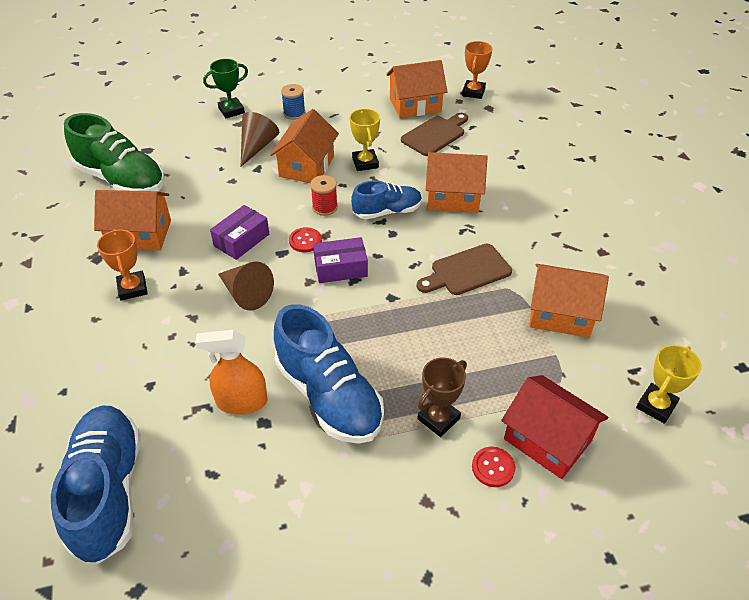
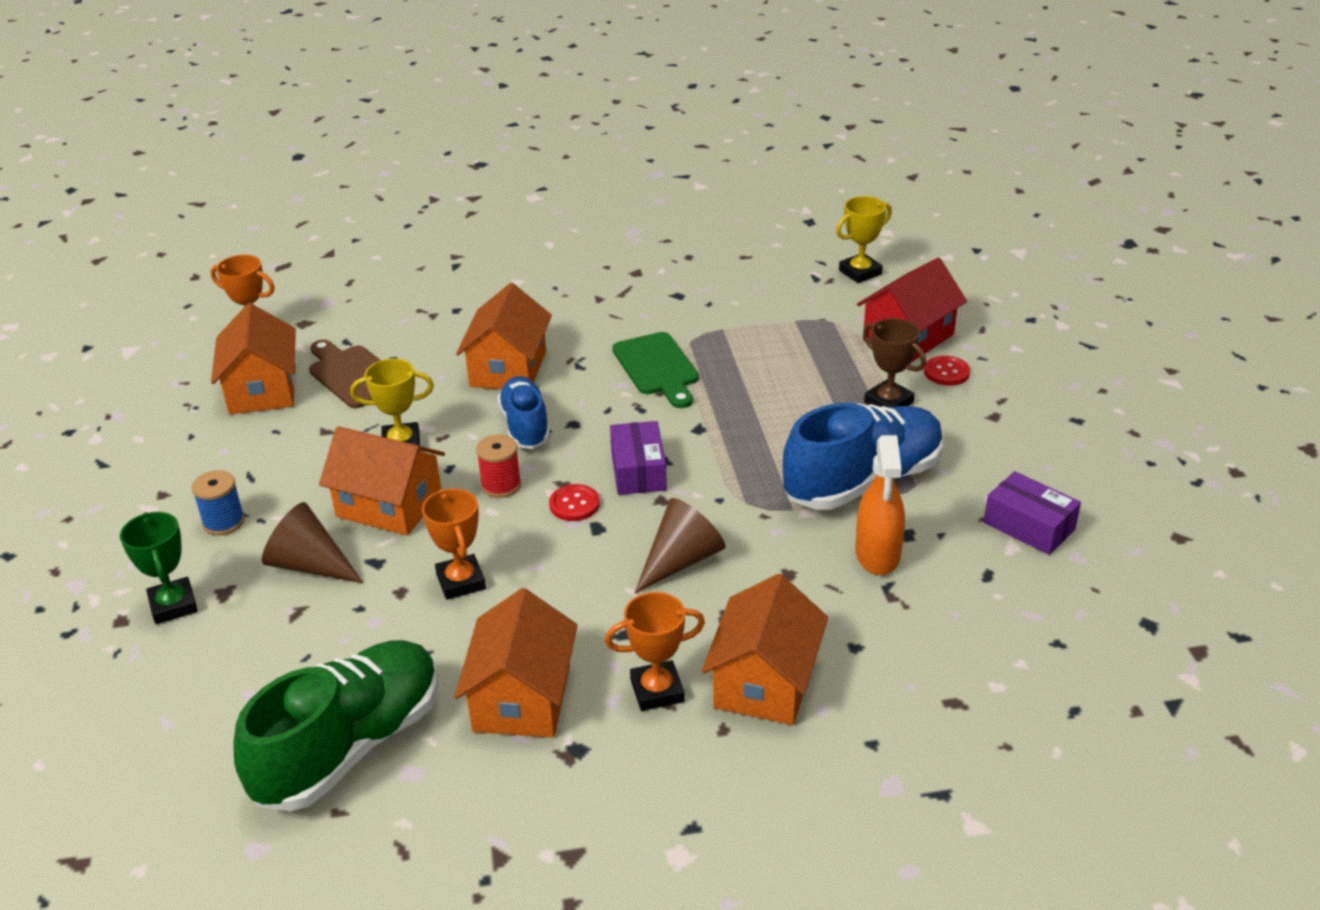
camera: 85 degrees left, 10 degrees down
(108, 491) = (1029, 667): blue shoe -> none
(237, 201) = (461, 581): none -> orange trophy
(241, 240) = (560, 571): purple box -> purple box (1029, 526)
(467, 271) = (657, 368): brown cutting board -> green cutting board
(560, 314) = (734, 310): orange house -> orange house (764, 682)
(656, 406) = (860, 272): yellow trophy -> yellow trophy turned 75 degrees counterclockwise

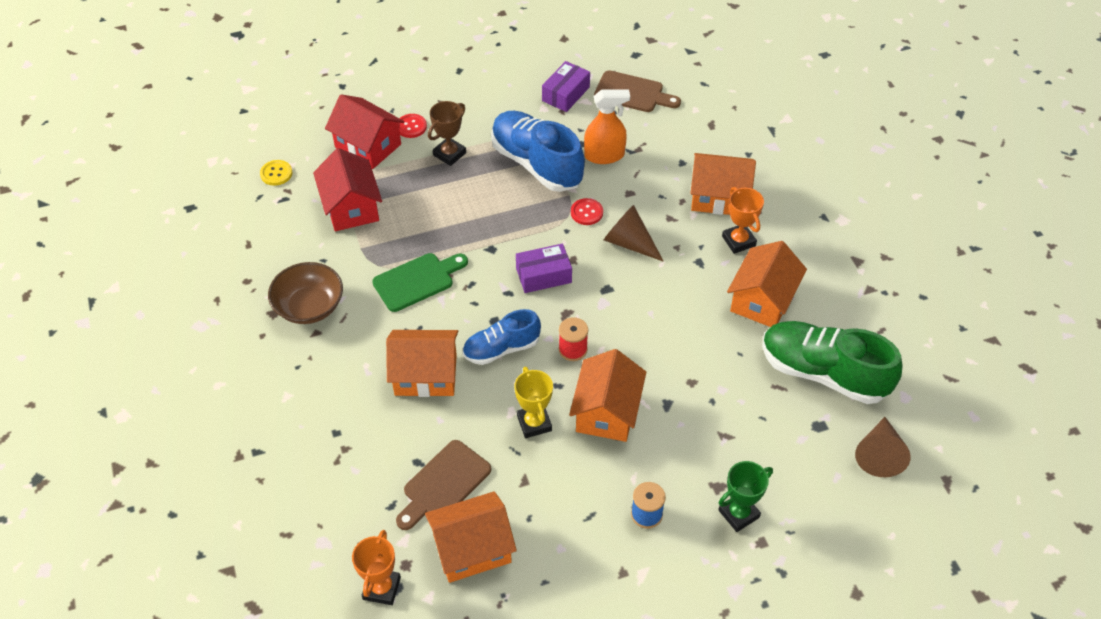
camera: 100 degrees left, 15 degrees up
(310, 565) = (679, 442): brown cone -> brown cone (879, 454)
(461, 581) = (674, 351): orange trophy -> none
(522, 698) = (762, 300): orange house -> orange house turned 60 degrees counterclockwise
(574, 504) = (585, 304): red button -> red button (586, 212)
(638, 294) = (309, 306): none -> brown bowl
(794, 323) = (351, 207): none -> red house
(860, 272) = (276, 173): yellow trophy -> yellow button
(1037, 607) = (632, 93): none -> brown cutting board

